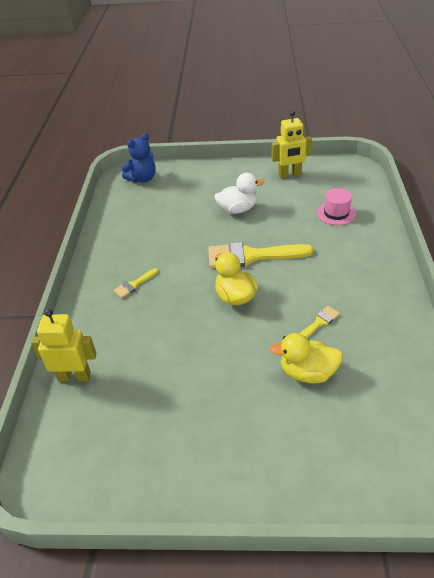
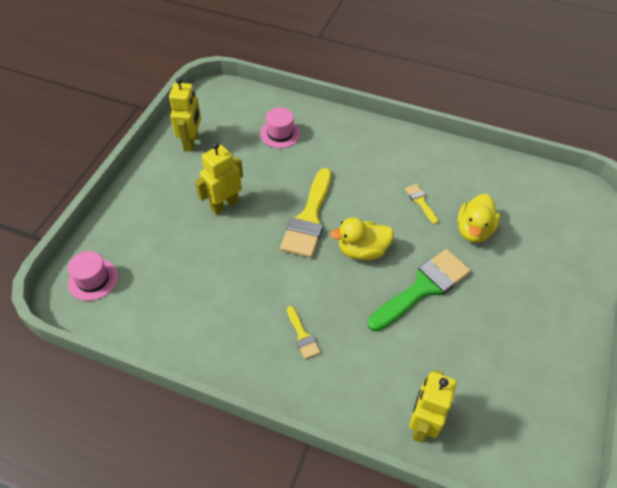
camera: 75 degrees left, 10 degrees up
(142, 179) = (93, 279): blue teddy bear -> pink hat
(214, 347) = (423, 288): none -> green brush
(237, 209) = (224, 205): white duck -> yellow robot

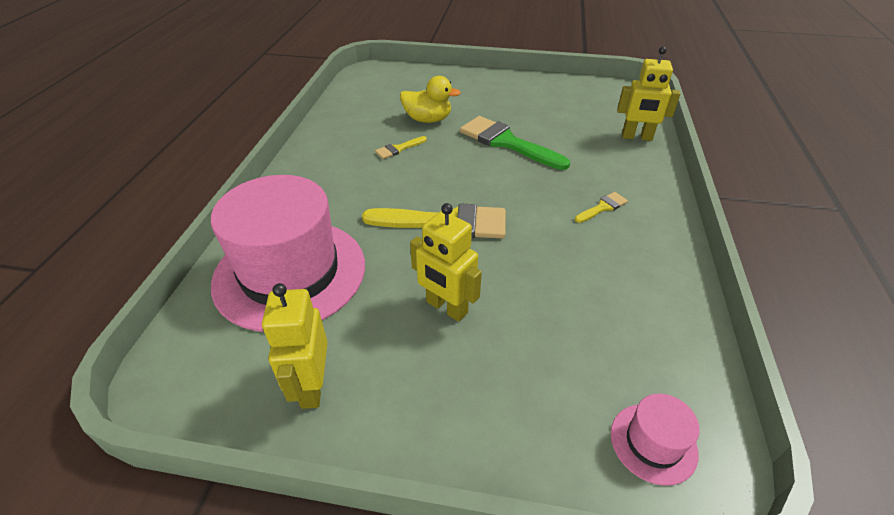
camera: 100 degrees left, 10 degrees down
(191, 142) = (312, 386): yellow robot -> yellow robot turned 90 degrees counterclockwise
(280, 133) = (290, 273): pink hat -> pink hat, size x2.38
(362, 250) = (478, 180): yellow duck -> none

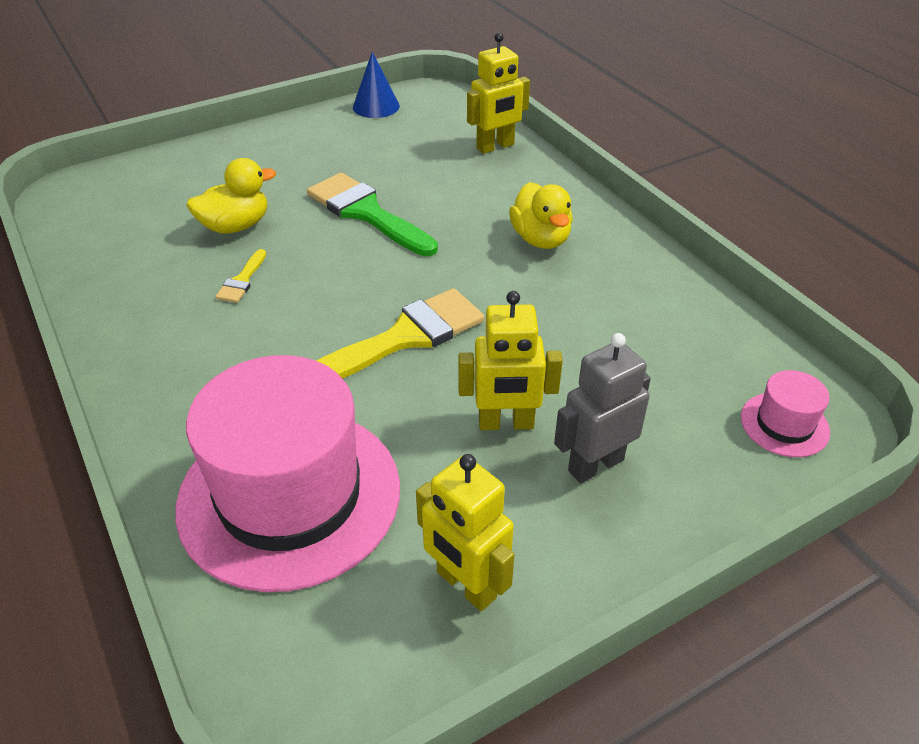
camera: 40 degrees left, 0 degrees up
(472, 371) = (595, 465): none -> grey robot
(506, 142) = (366, 213): green brush -> green brush turned 45 degrees clockwise
(582, 85) = (376, 106): none -> blue cone
(603, 207) = (540, 239): yellow brush -> yellow duck

